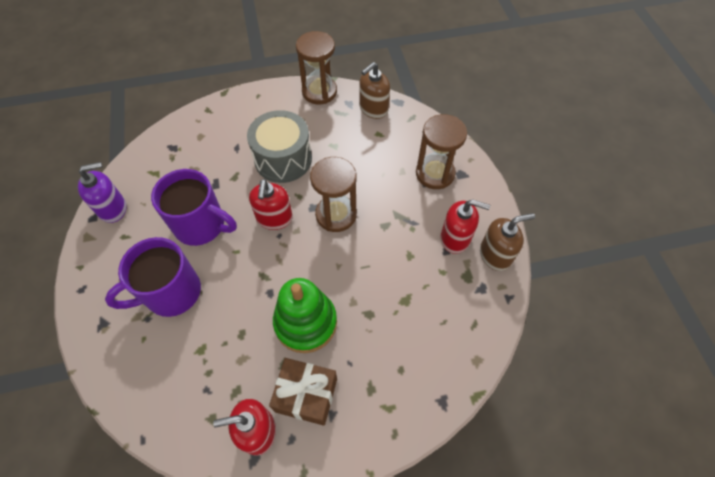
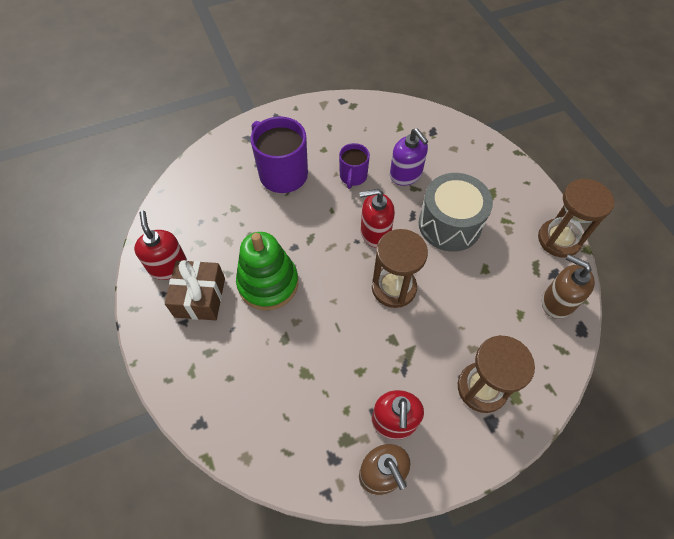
camera: 80 degrees right, 0 degrees up
(113, 208) = (354, 110): purple soap dispenser -> purple soap dispenser (406, 174)
(201, 225) = (353, 177): purple mug -> purple mug, size x0.57

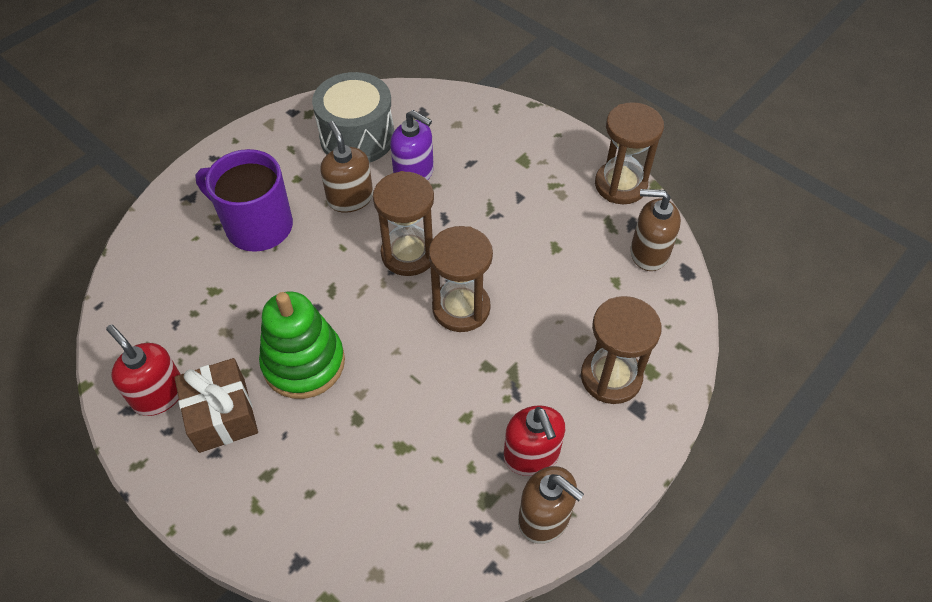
camera: 25 degrees left, 5 degrees down
(353, 177) = (350, 198): purple mug -> brown soap dispenser
(375, 233) = (409, 254): red soap dispenser -> brown hourglass
(449, 224) = (492, 212): grey drum -> grey drum (357, 137)

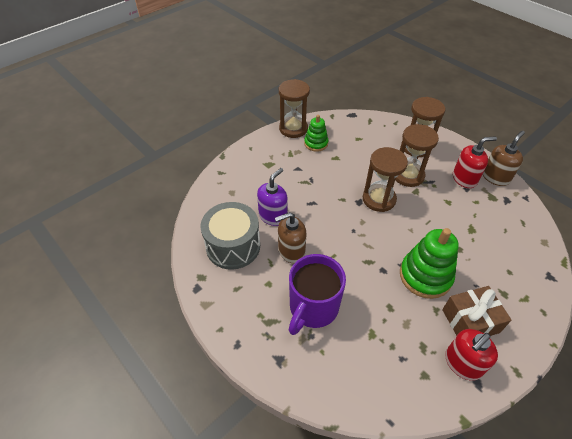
camera: 85 degrees left, 5 degrees down
(409, 254) = (340, 221): brown hourglass -> brown hourglass (408, 175)
(587, 218) = (316, 143): none -> green stacking toy
(649, 253) = (340, 125): brown soap dispenser -> none

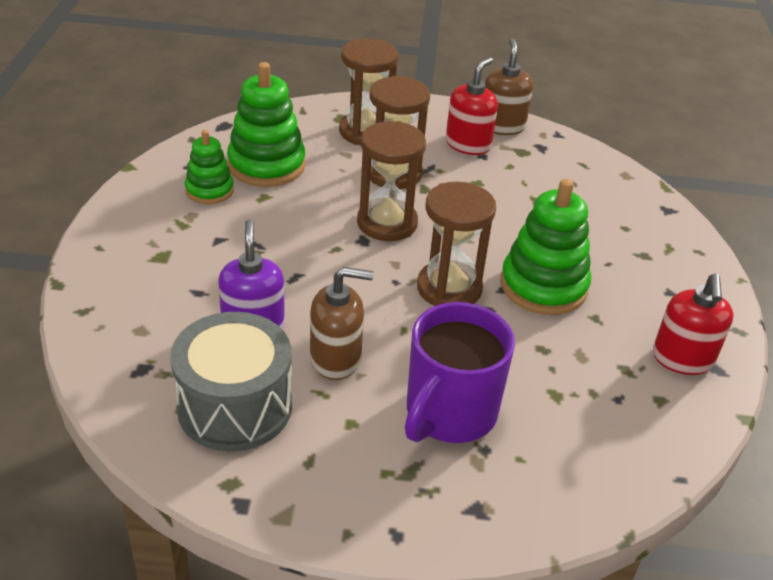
camera: 45 degrees left, 10 degrees down
(291, 251) = (336, 359): brown soap dispenser -> brown soap dispenser turned 120 degrees counterclockwise
(293, 128) = (146, 185): brown hourglass -> brown hourglass (449, 288)
(313, 308) = (449, 413): purple mug -> purple mug turned 45 degrees clockwise
(352, 143) = (266, 165): none -> green stacking toy
(470, 321) = (642, 307): brown gift -> none

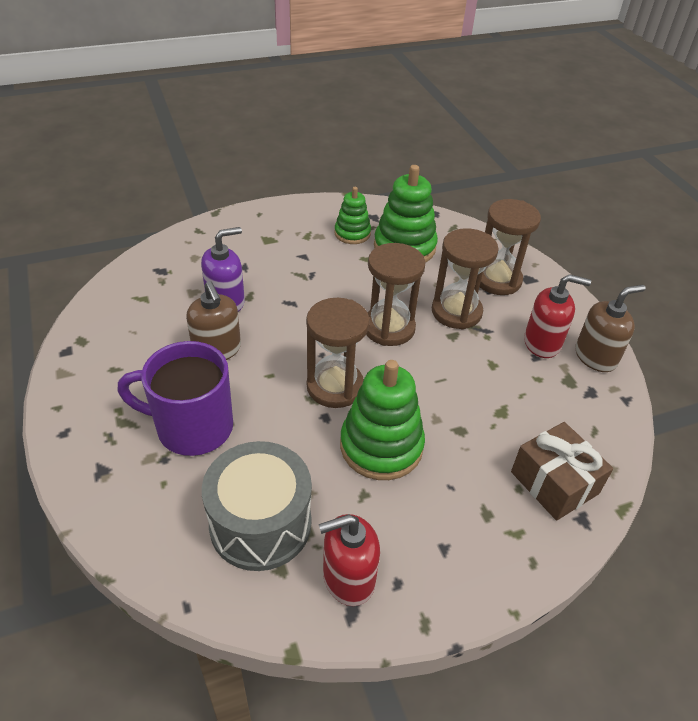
camera: 65 degrees right, 5 degrees up
(235, 406) = (147, 319): grey drum -> grey drum (260, 523)
(627, 207) = (554, 483): none -> brown gift

